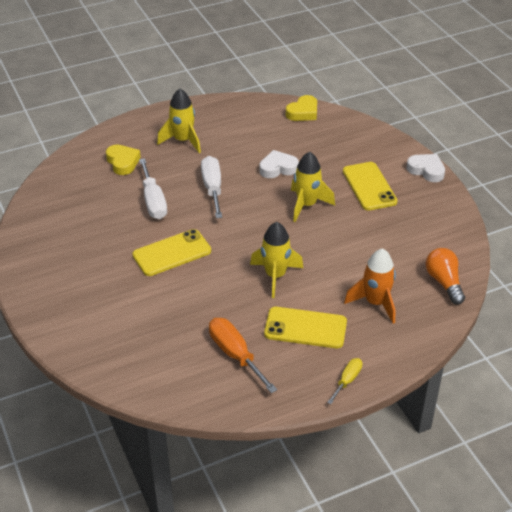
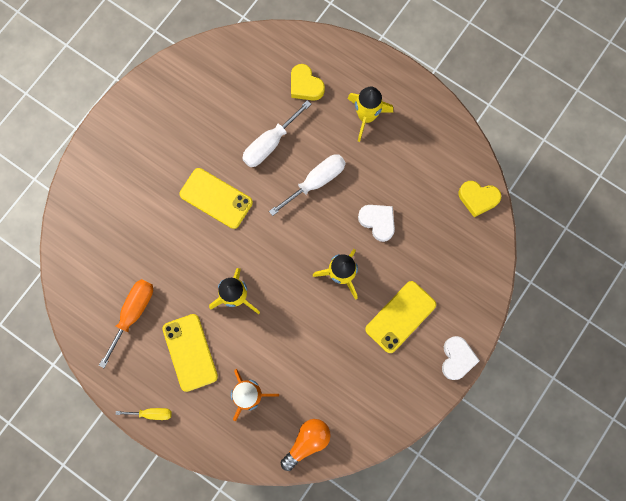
camera: 60 degrees right, 35 degrees up
(123, 162) = (305, 85): yellow heart -> yellow heart turned 105 degrees clockwise

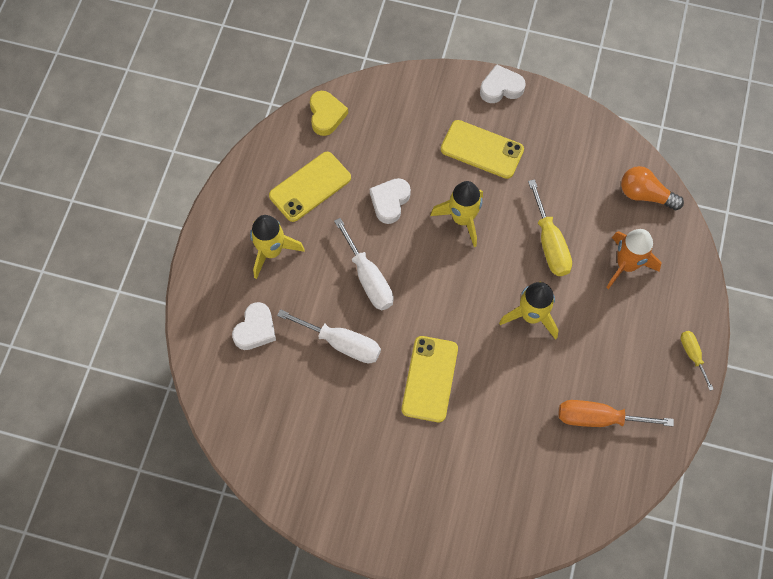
camera: 110 degrees left, 10 degrees down
(190, 352) = (612, 341): yellow phone -> yellow phone (310, 187)
(292, 338) = (550, 243): none -> yellow screwdriver
(305, 85) = (255, 329): yellow heart -> white heart
(316, 182) = (368, 278): white screwdriver -> white screwdriver turned 150 degrees counterclockwise

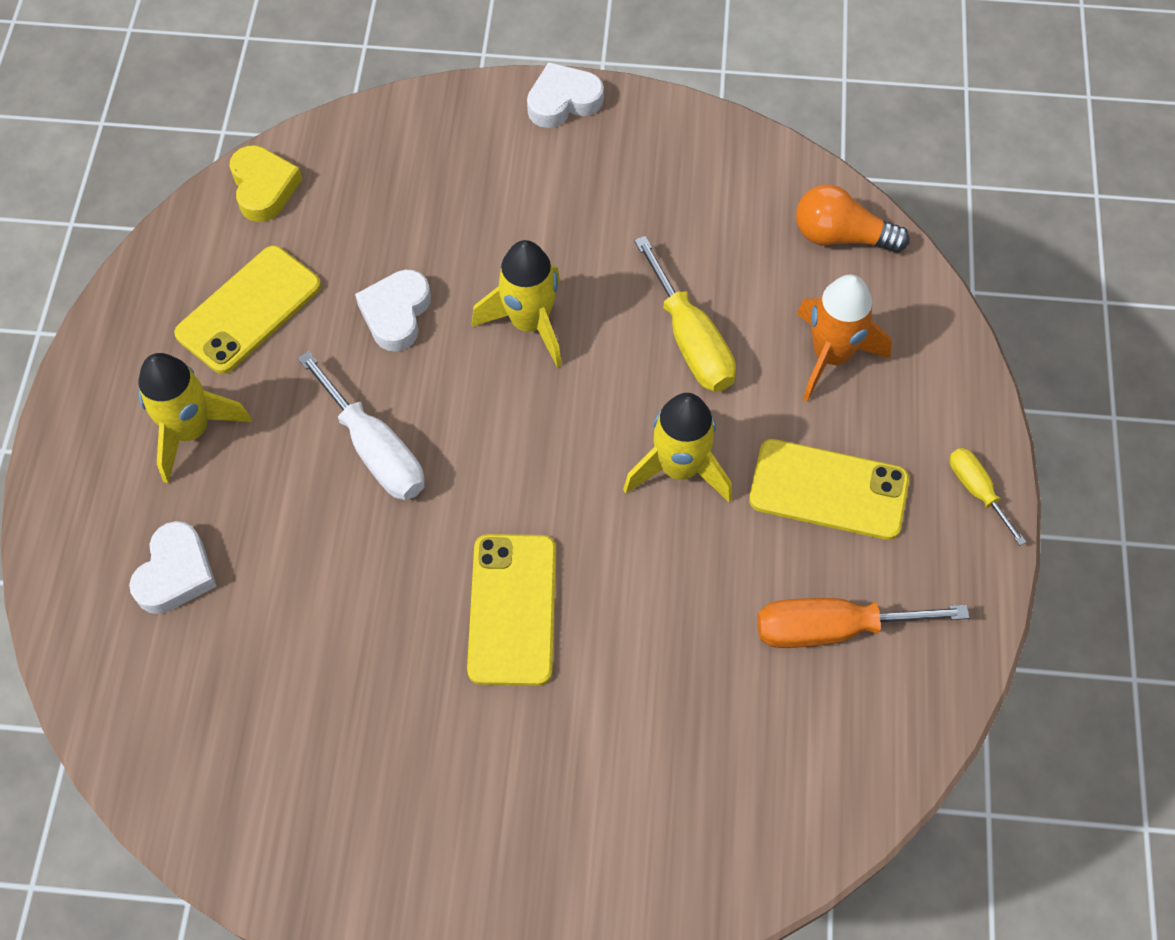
camera: 10 degrees left, 5 degrees down
(342, 343) = (340, 572): white screwdriver -> none
(482, 149) = (546, 204): yellow phone -> yellow phone (828, 490)

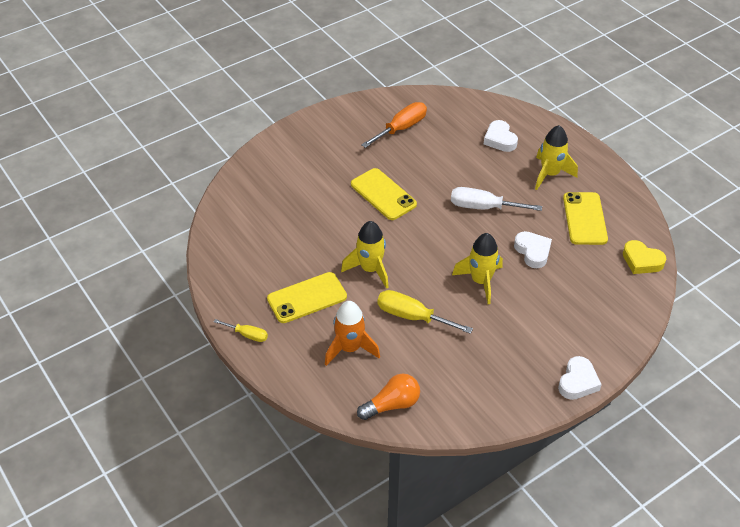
camera: 140 degrees right, 15 degrees down
(832, 629) = (267, 255): orange screwdriver -> orange screwdriver (401, 128)

